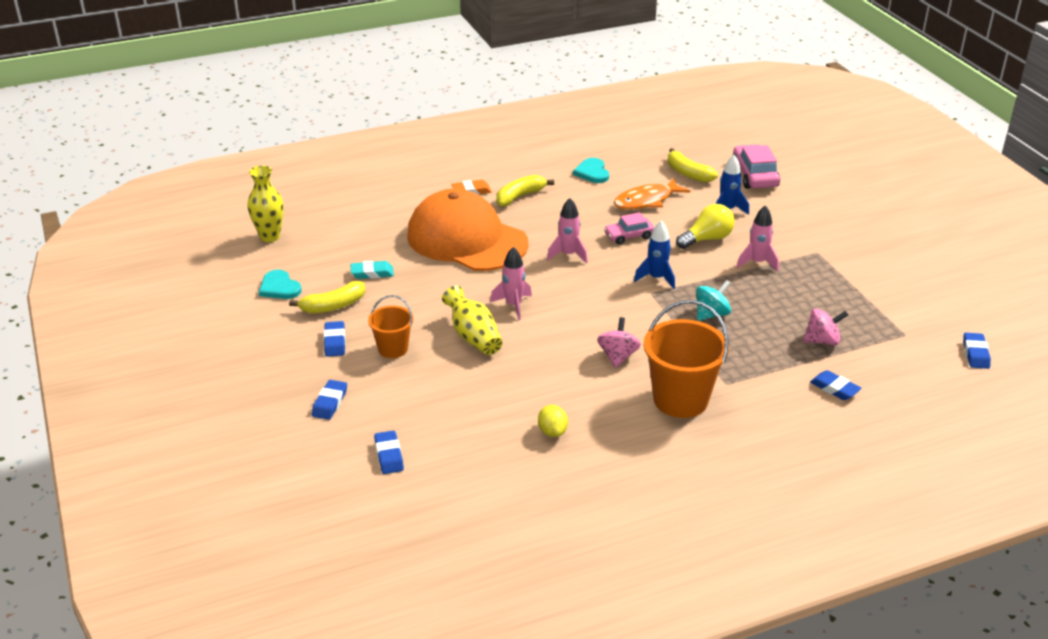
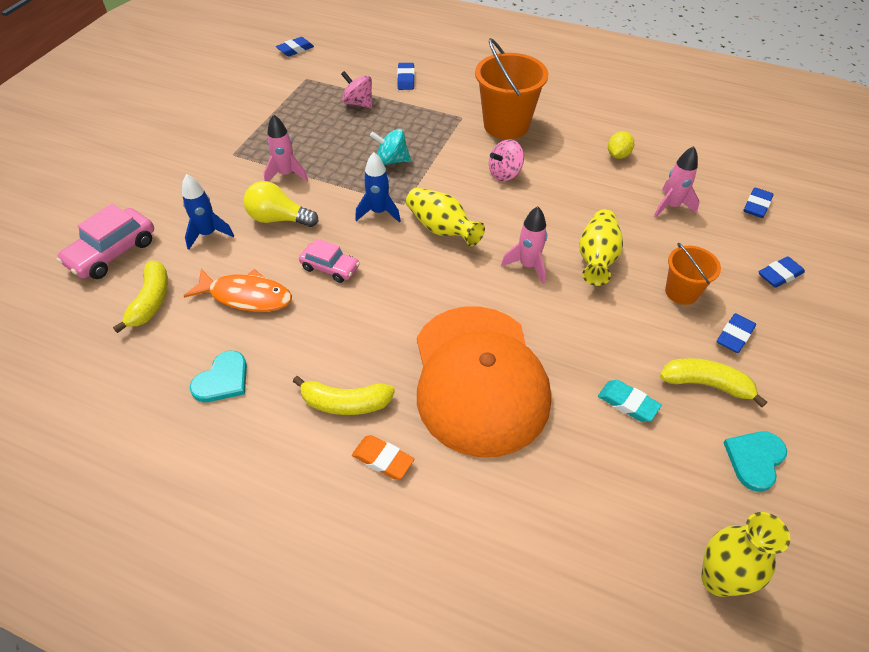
camera: 135 degrees left, 15 degrees up
(279, 287) = (755, 459): turquoise heart -> turquoise heart turned 150 degrees counterclockwise
(568, 255) = (411, 285): pink rocket -> pink rocket (671, 206)
(600, 293) = (442, 229): none -> yellow vase

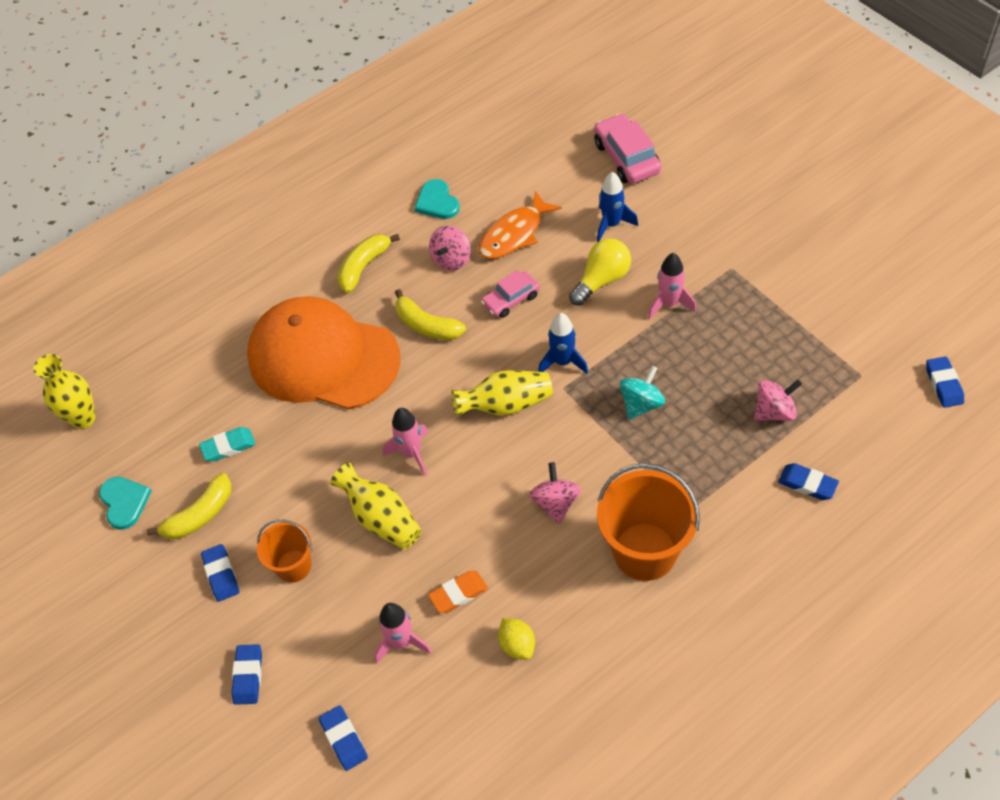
camera: 125 degrees right, 5 degrees up
(151, 301) = (549, 174): yellow banana -> yellow banana (426, 325)
(301, 331) = (451, 259): none -> pink spinning top
(383, 459) = (303, 273): orange eraser -> orange eraser (458, 594)

